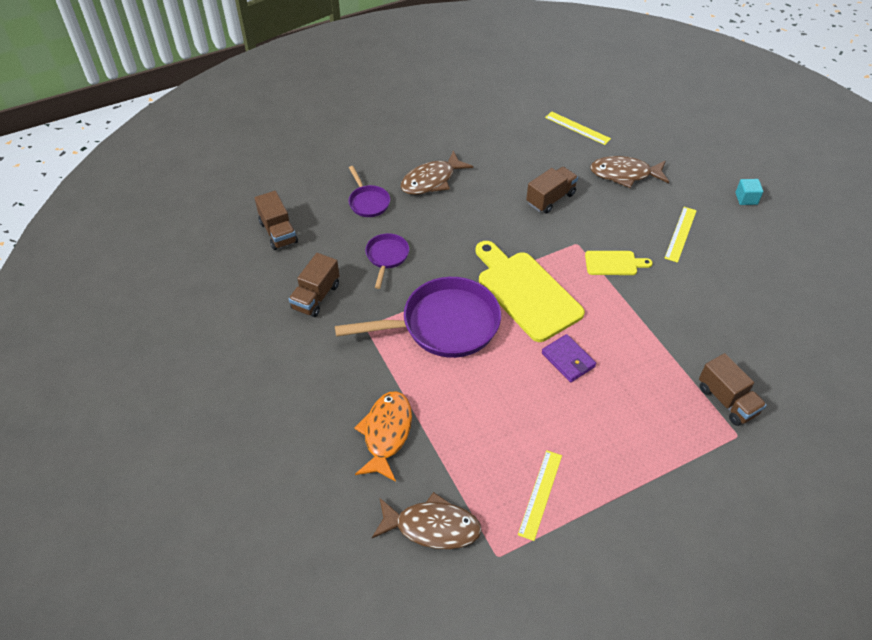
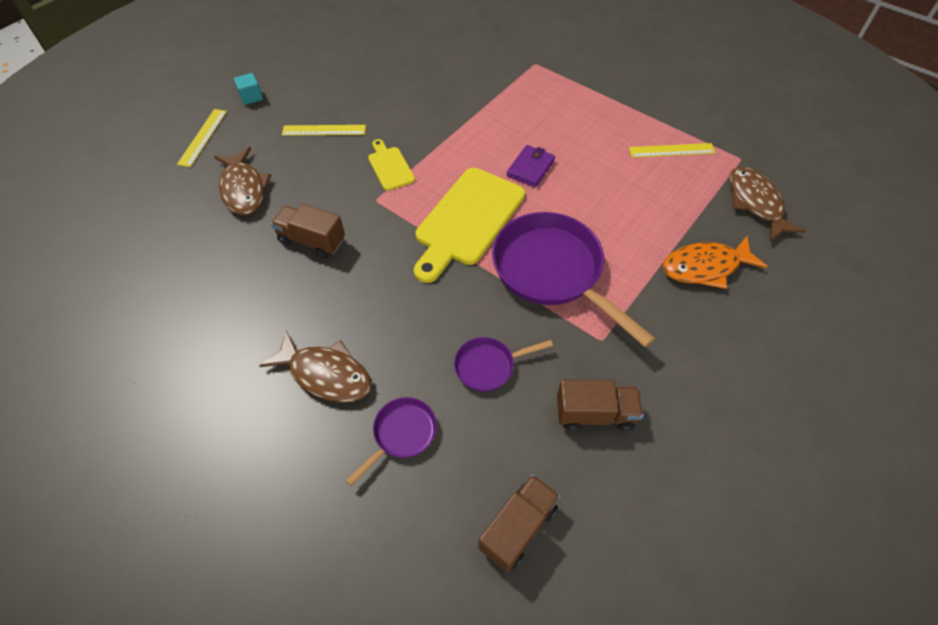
camera: 115 degrees left, 5 degrees up
(577, 128) = (163, 252): yellow ruler -> yellow ruler (202, 137)
(727, 400) = (506, 73): brown truck -> none

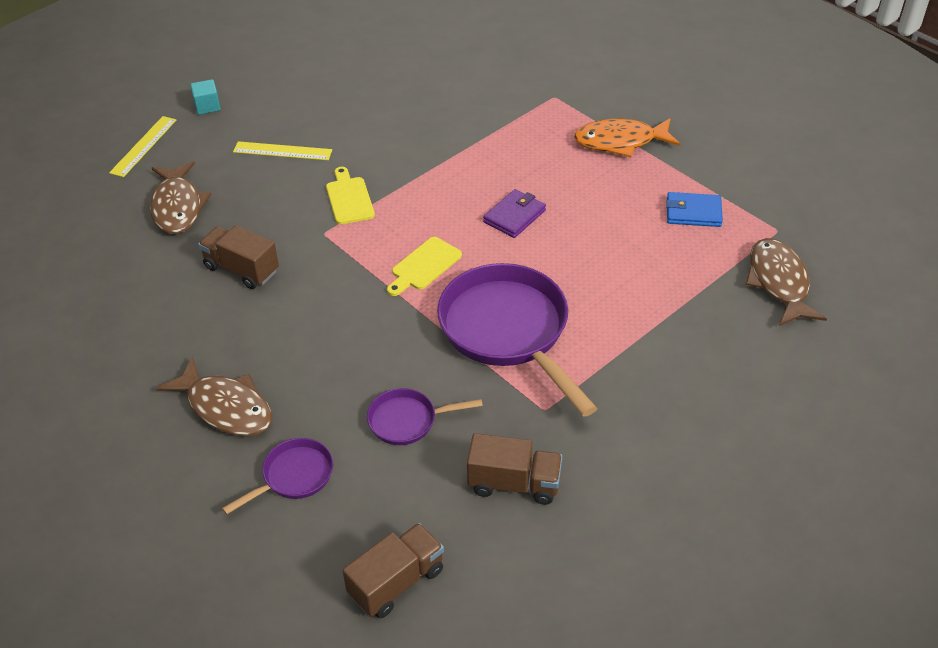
camera: 10 degrees right, 10 degrees down
(467, 220) = (424, 266): yellow cutting board -> yellow cutting board, size x0.50
(671, 150) = (693, 212): yellow ruler -> blue wallet
(705, 267) = (692, 346): orange fish -> orange fish (620, 142)

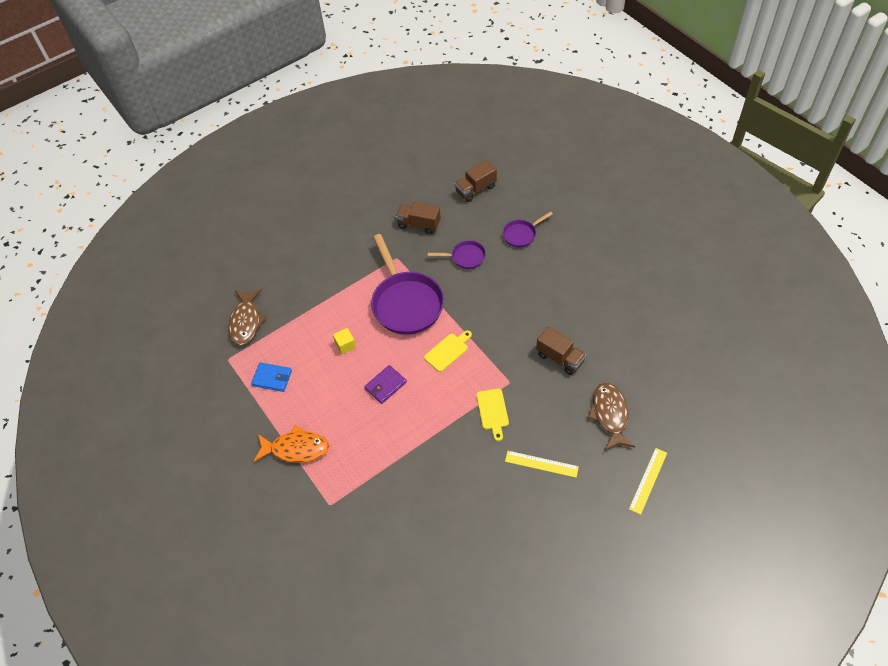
camera: 170 degrees left, 10 degrees up
(207, 106) = (606, 524): turquoise cube -> none
(226, 407) = (558, 270): brown fish -> none
(594, 262) = (345, 345): none -> yellow cube

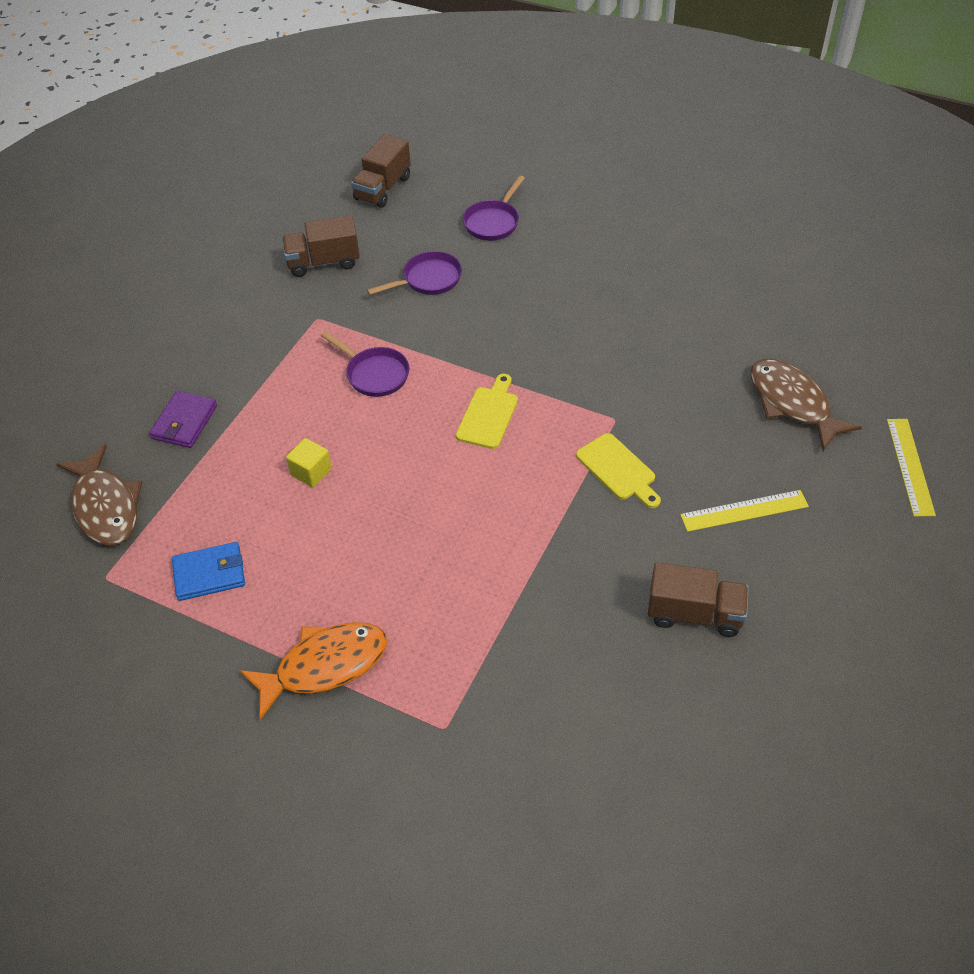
camera: 30 degrees left, 5 degrees down
(385, 385) = (420, 503): purple wallet -> purple wallet (184, 422)
(406, 303) = (374, 374): purple pan -> purple pan, size x0.49
(560, 358) = (666, 358): brown truck -> brown truck (694, 613)

